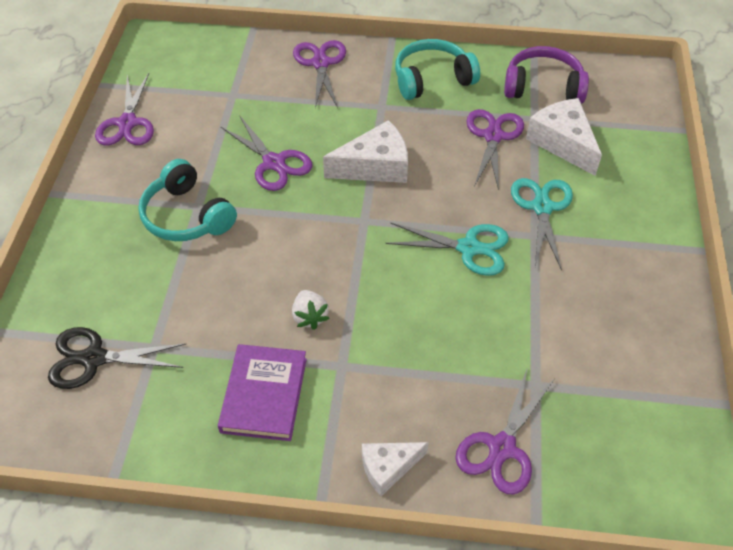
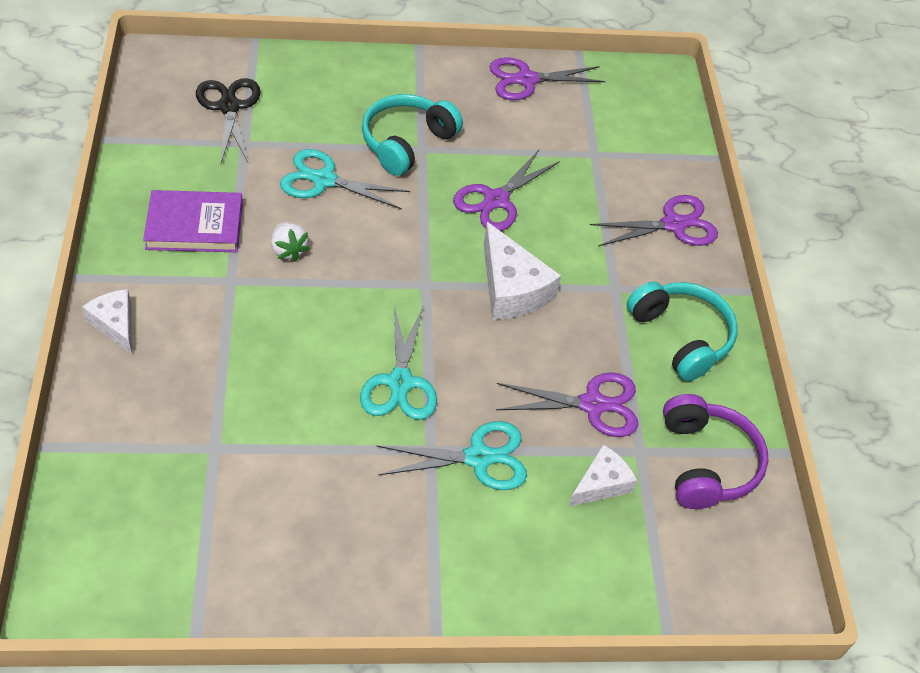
camera: 75 degrees right, 0 degrees up
(223, 283) = (324, 180): none -> turquoise scissors
(310, 317) = (288, 250): white strawberry -> white strawberry turned 90 degrees counterclockwise
(502, 448) = (136, 417): purple scissors -> none
(563, 142) = (601, 484): white cheese -> white cheese, size x0.62

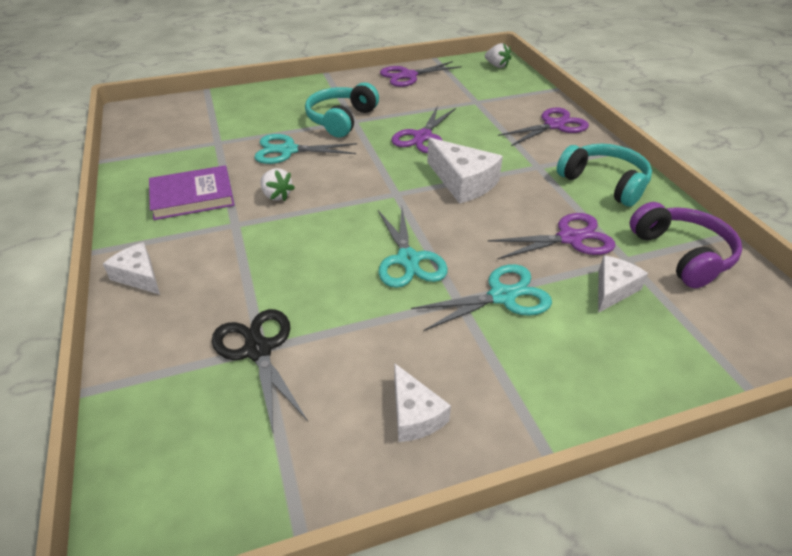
camera: 10 degrees left, 10 degrees down
(229, 107) = (199, 125): black scissors -> black scissors (258, 350)
(332, 560) = (414, 414): none -> white cheese
(657, 90) = (497, 65): none -> white strawberry

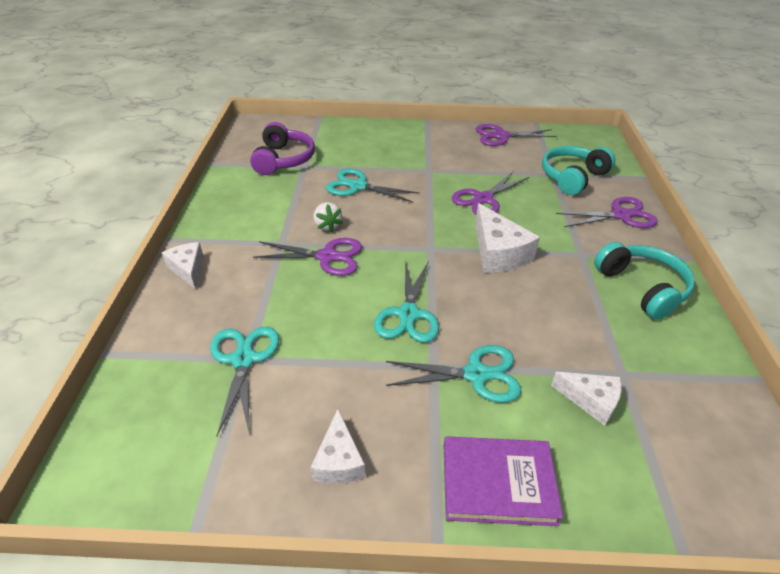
camera: 20 degrees right, 0 degrees up
(192, 196) = (261, 210): purple book -> purple book (498, 483)
(258, 350) = (243, 359): black scissors -> turquoise scissors
(341, 120) = (418, 167): turquoise headphones -> turquoise headphones (572, 177)
(497, 65) = (594, 141): white strawberry -> none
(569, 238) = (574, 335): purple scissors -> purple scissors (327, 257)
(613, 289) = (591, 400): white cheese -> white cheese turned 60 degrees clockwise
(682, 254) = (686, 385): purple headphones -> purple headphones (283, 160)

